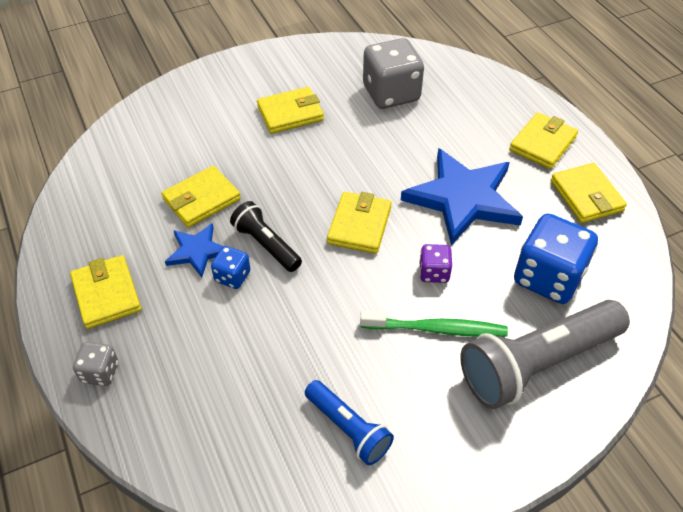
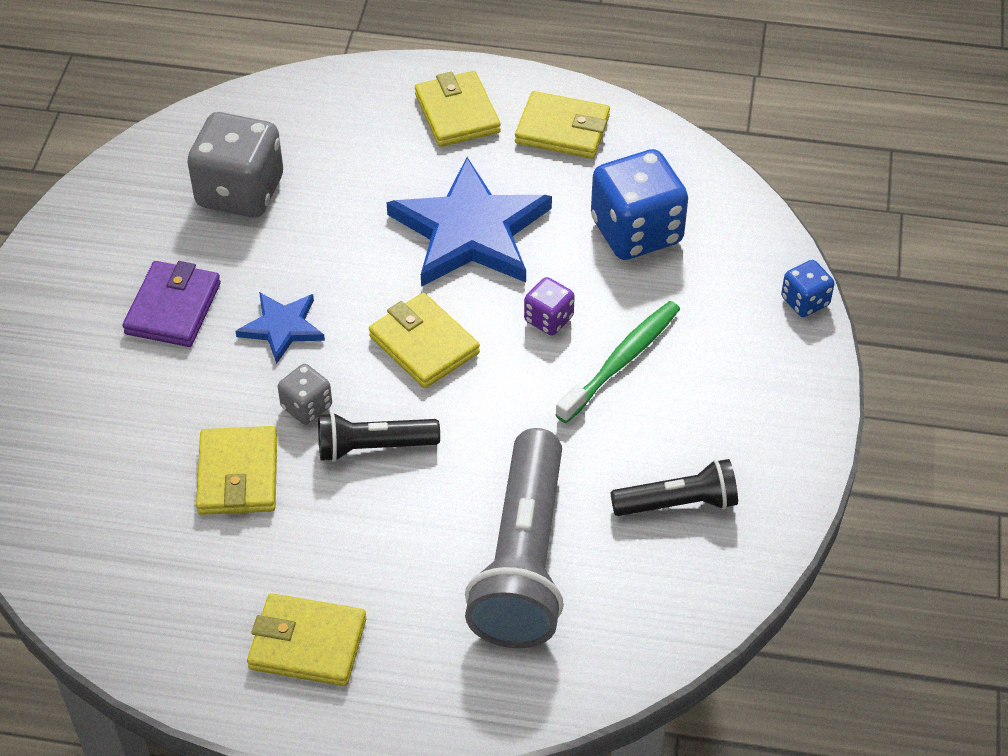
camera: 55 degrees left, 0 degrees up
(100, 372) = (423, 698): grey dice -> grey dice (306, 407)
(197, 251) = (321, 520): blue star -> blue star (282, 327)
(232, 276) = (392, 504): blue dice -> blue dice (805, 301)
(290, 113) = (173, 308): yellow wallet -> purple wallet
(348, 428) = (678, 503): blue flashlight -> black flashlight
(537, 363) = (727, 307): grey flashlight -> grey flashlight (523, 560)

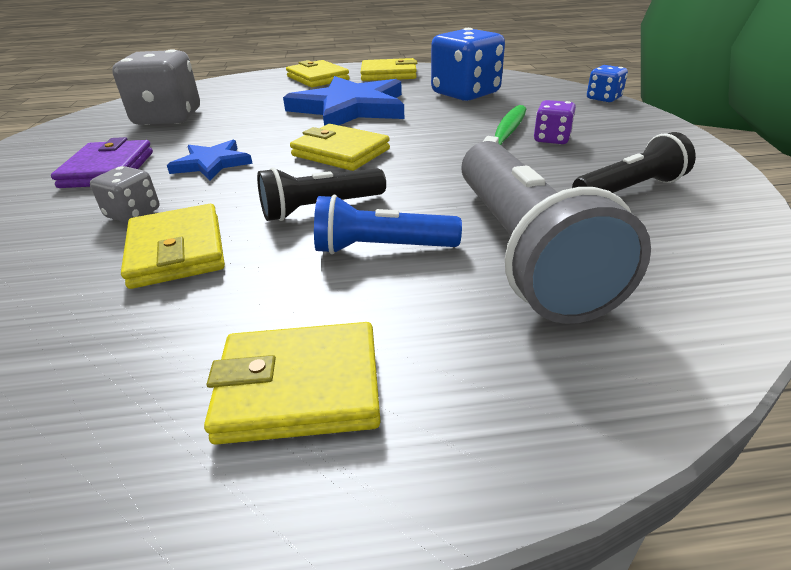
camera: 15 degrees left, 15 degrees down
(306, 407) = (245, 197): grey dice -> grey dice (133, 214)
(408, 522) = (382, 248): none -> blue flashlight
(548, 319) = (433, 129): purple dice -> purple dice (551, 139)

